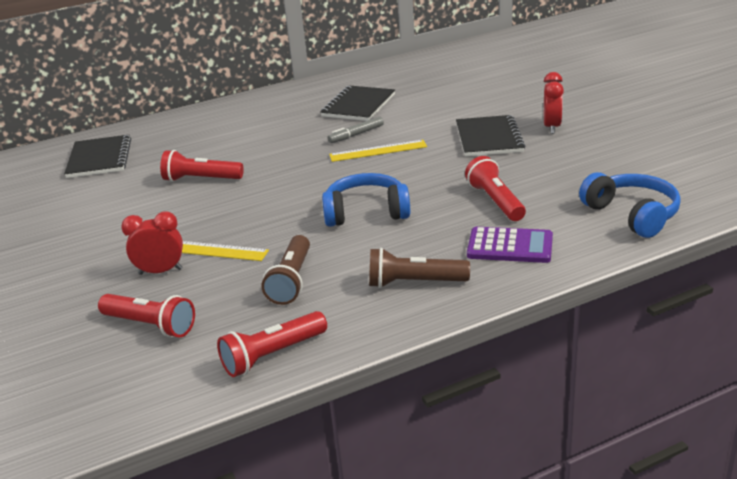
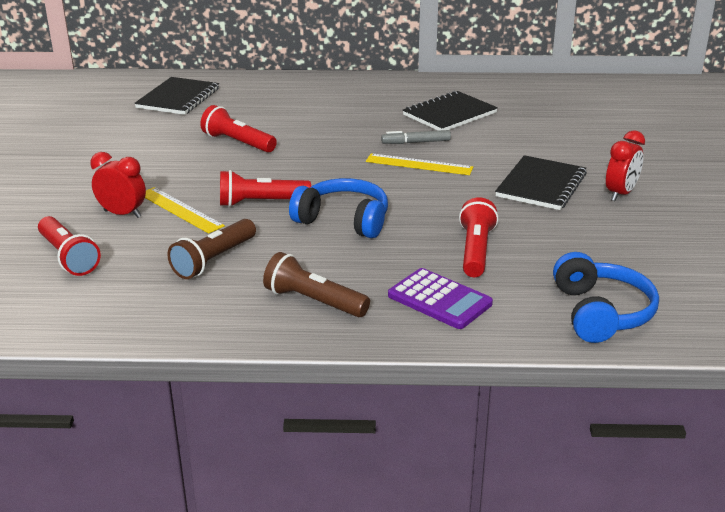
camera: 25 degrees right, 0 degrees up
(272, 355) = (130, 319): red flashlight -> red flashlight (261, 202)

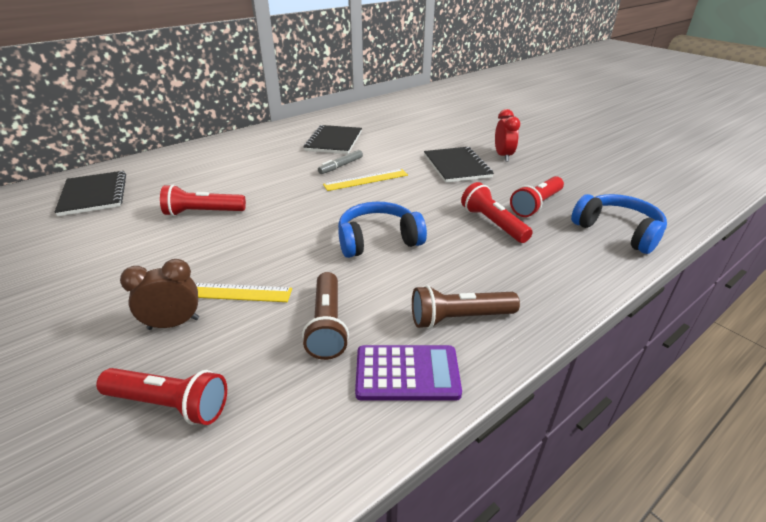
camera: 40 degrees left, 5 degrees up
(122, 214) = (174, 323): red clock -> brown clock
(261, 202) = (294, 254): red flashlight -> red flashlight (536, 205)
(439, 300) = (531, 269): purple calculator -> purple calculator (407, 373)

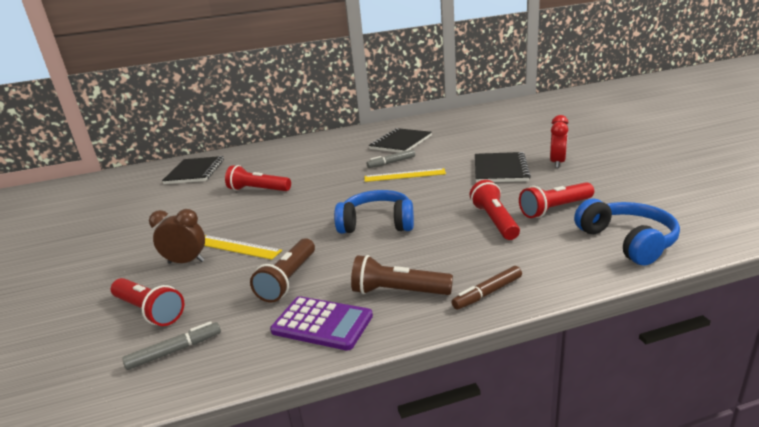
camera: 25 degrees right, 10 degrees down
(249, 453) = (175, 351): none -> grey marker
(544, 304) = (487, 293): none -> brown marker

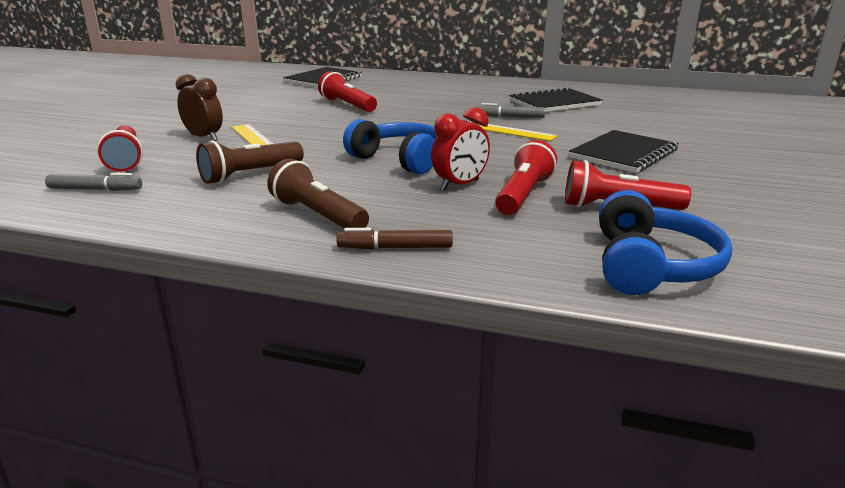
camera: 30 degrees right, 0 degrees up
(322, 323) = (217, 213): purple calculator -> none
(557, 163) = (712, 168): red clock -> red clock (460, 185)

